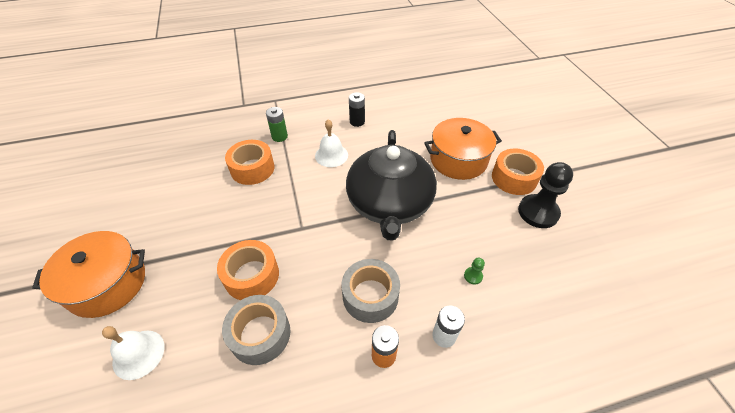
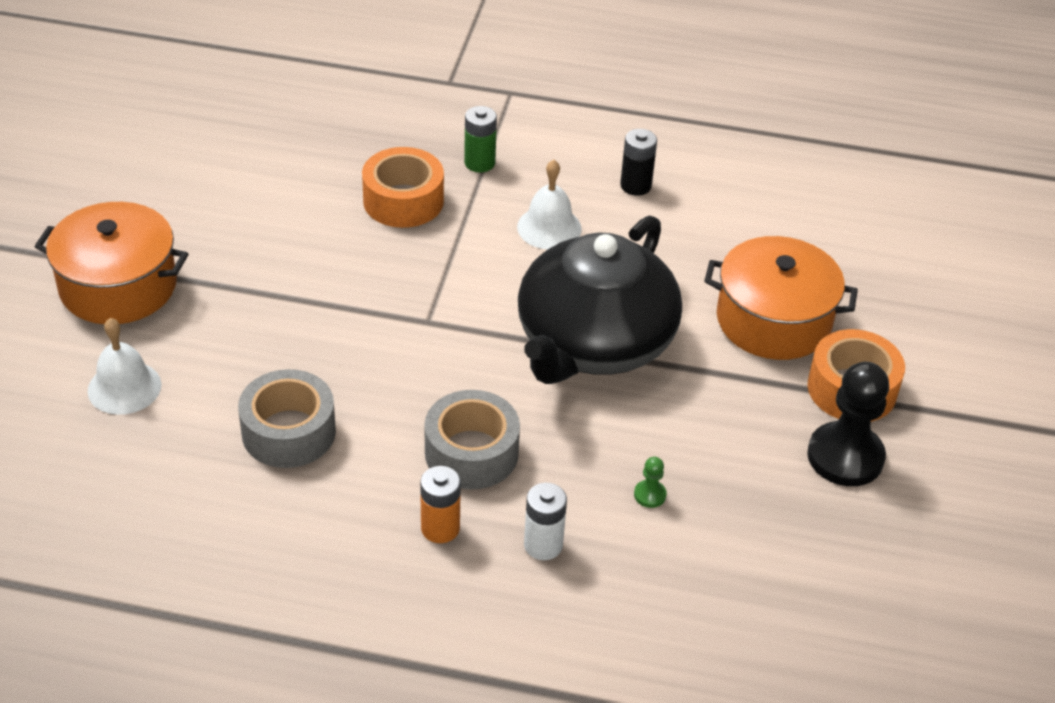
camera: 25 degrees right, 5 degrees down
(251, 276) = (316, 356): orange tape -> none

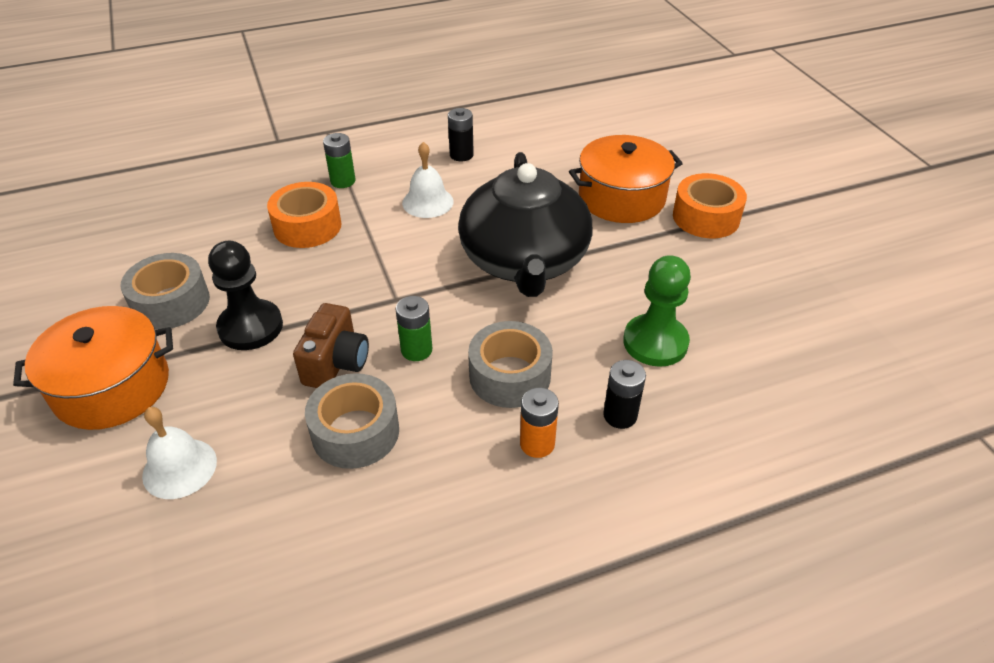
camera: 30 degrees left, 0 degrees up
(220, 226) = (171, 302): none -> grey tape
(321, 359) = (336, 364): none -> brown camera
(405, 383) = (416, 350): none -> green battery
(543, 545) = (620, 415): white battery -> black battery
(650, 495) = (655, 342): green pawn -> green pawn, size x2.42
(845, 457) = (743, 258): black pawn -> black pawn (250, 327)

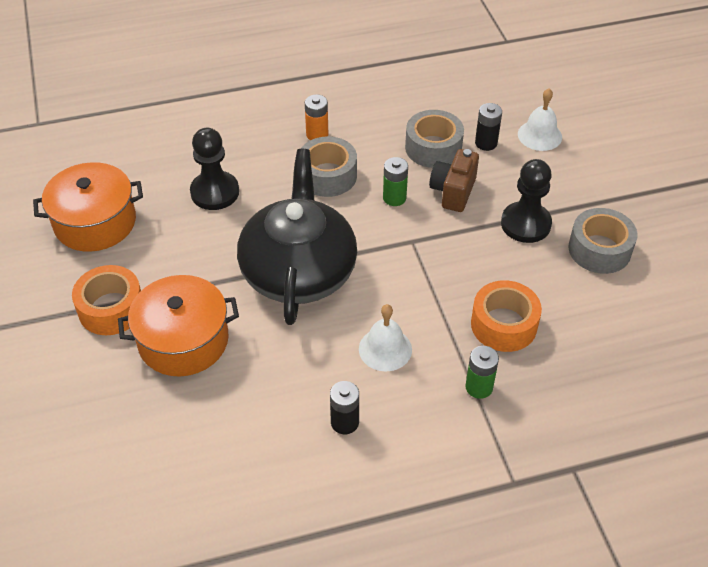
camera: 175 degrees left, 5 degrees up
(112, 387) = (610, 185): orange pot -> orange pot (95, 222)
(620, 415) = (259, 147): black battery -> black battery (486, 143)
(655, 342) = (215, 192): green pawn -> black pawn

